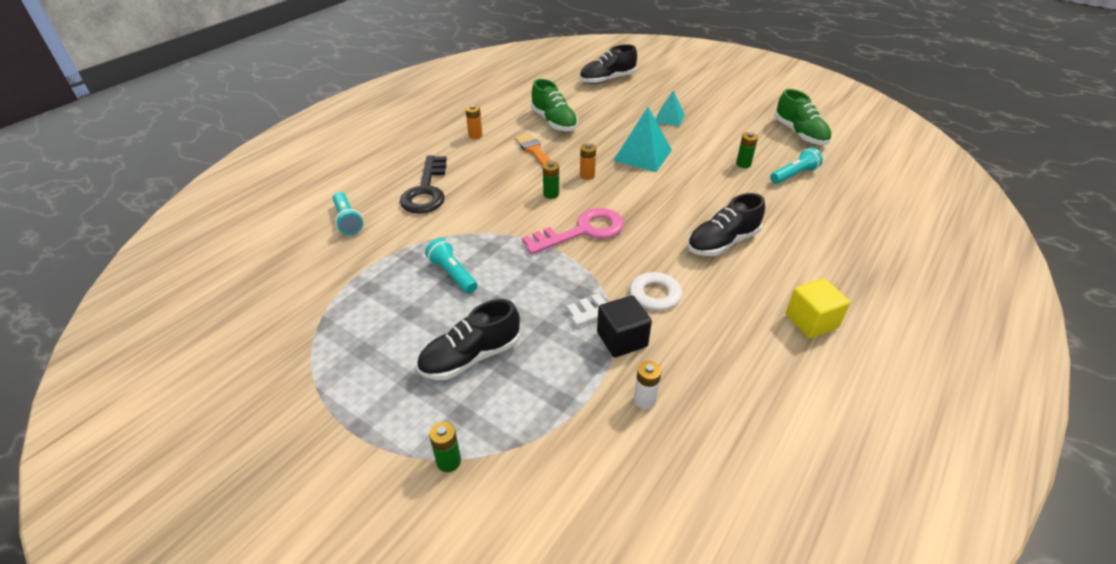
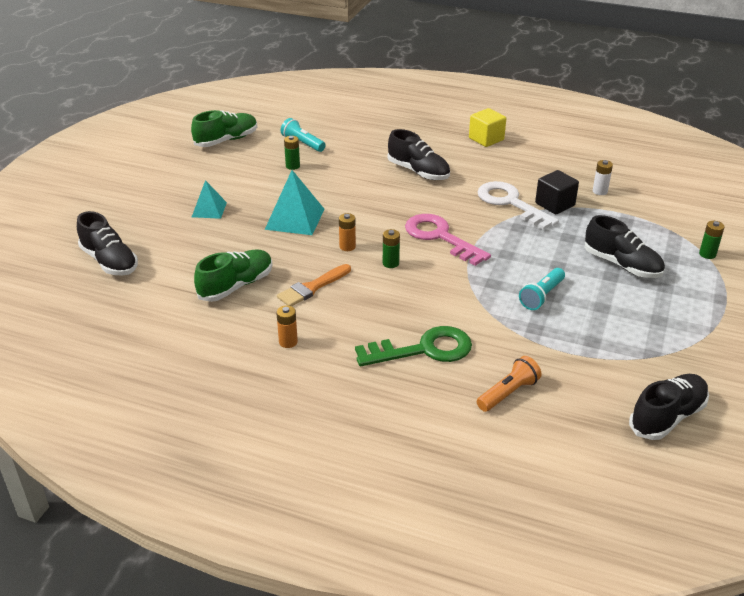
camera: 105 degrees left, 5 degrees down
(246, 301) = (667, 417): none -> black shoe
(348, 220) = (508, 393): turquoise flashlight -> orange flashlight
(426, 190) = (424, 349): black key -> green key

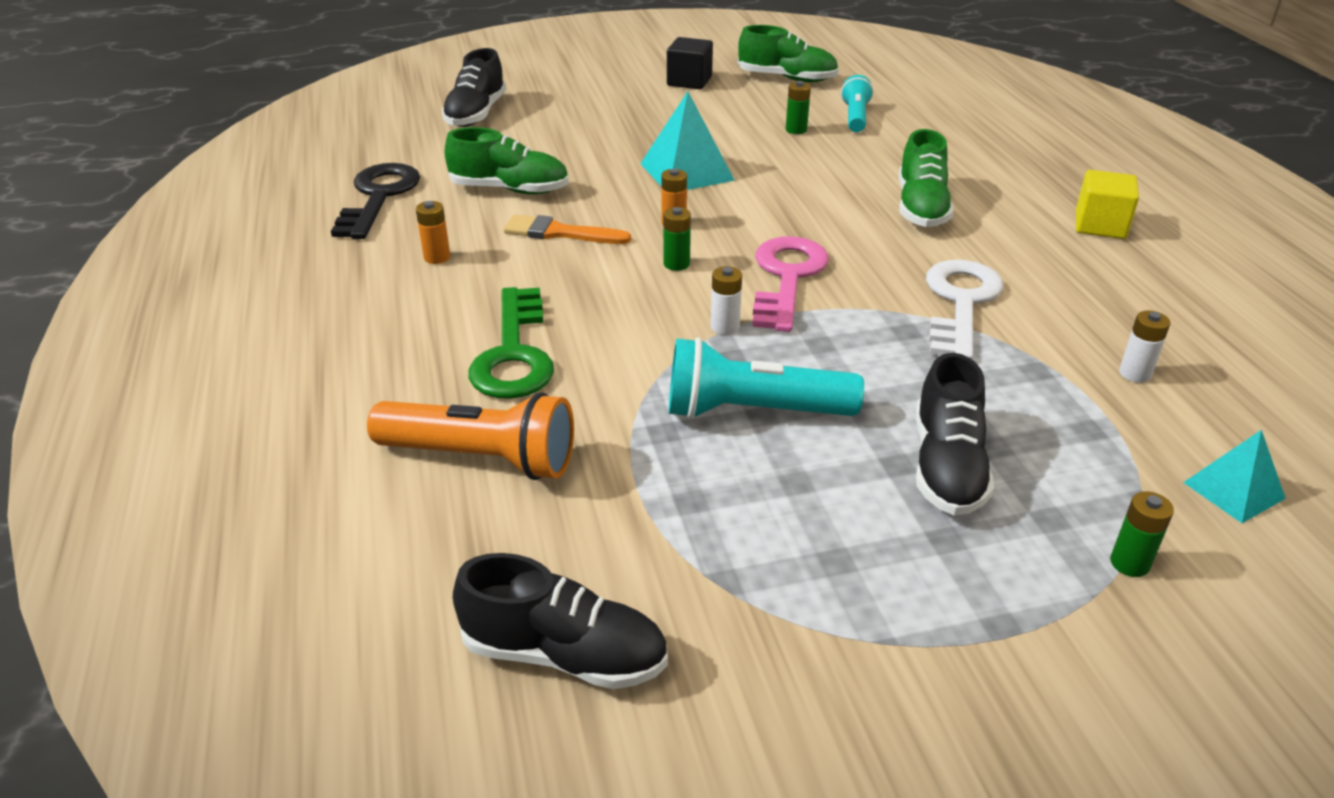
camera: 55 degrees right, 0 degrees up
(178, 340) = (378, 197): none -> black key
(209, 209) = (635, 122): turquoise pyramid -> turquoise pyramid (1233, 490)
(418, 172) = (921, 207): black shoe -> green shoe
(424, 349) = (514, 354): green key -> green key turned 45 degrees clockwise
(465, 274) = (725, 327): none -> white battery
(508, 393) = (482, 458): orange flashlight -> orange flashlight, size x1.62
(542, 296) = (752, 412): turquoise flashlight -> turquoise flashlight, size x1.62
(555, 204) = (1021, 342): black cube -> black cube (689, 81)

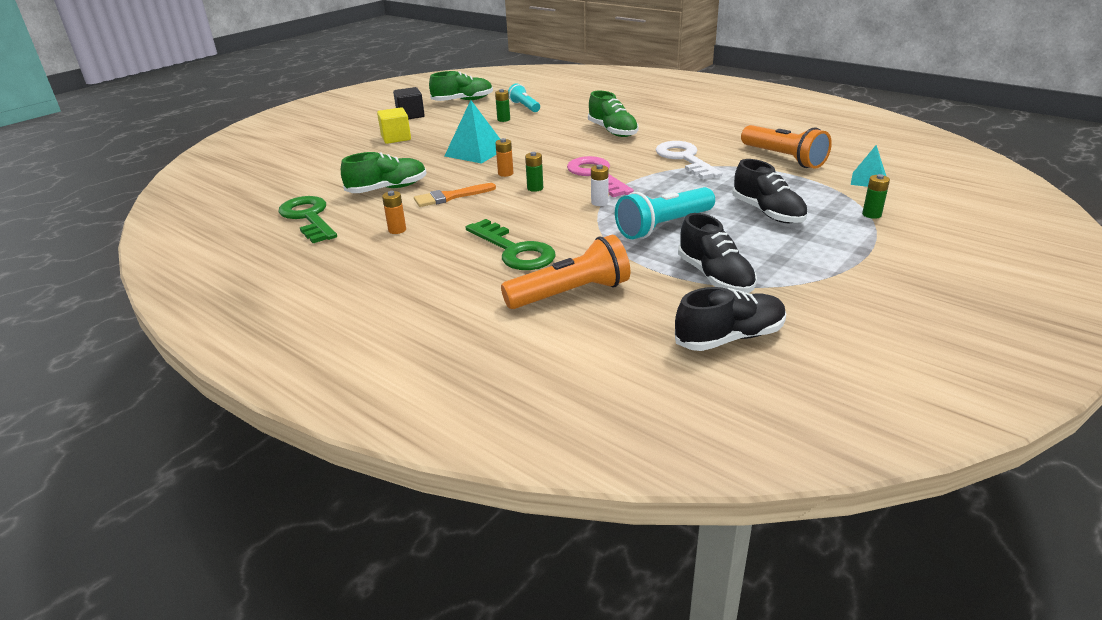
camera: 35 degrees left, 5 degrees down
(378, 197) = (308, 217): black key -> green key
(476, 114) = (303, 164): black shoe -> black shoe (715, 277)
(1100, 226) = (695, 115): yellow cube -> yellow cube (396, 138)
(1134, 373) = (784, 158): white battery -> orange flashlight

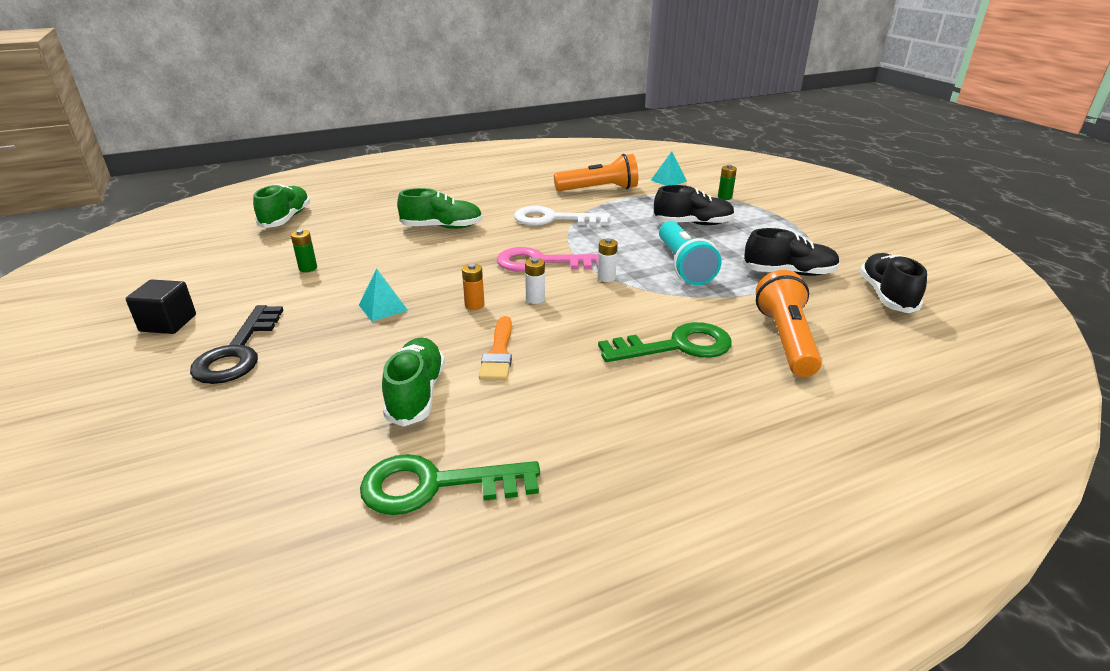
camera: 65 degrees left, 0 degrees up
(396, 138) = (238, 352): yellow cube -> black key
(397, 230) = (557, 411): orange battery -> none
(463, 100) = (189, 276): green shoe -> green shoe (286, 219)
(476, 152) = (383, 307): turquoise pyramid -> turquoise pyramid, size x0.62
(524, 107) = (289, 248): turquoise flashlight -> none
(535, 188) = (535, 299): green battery -> white battery

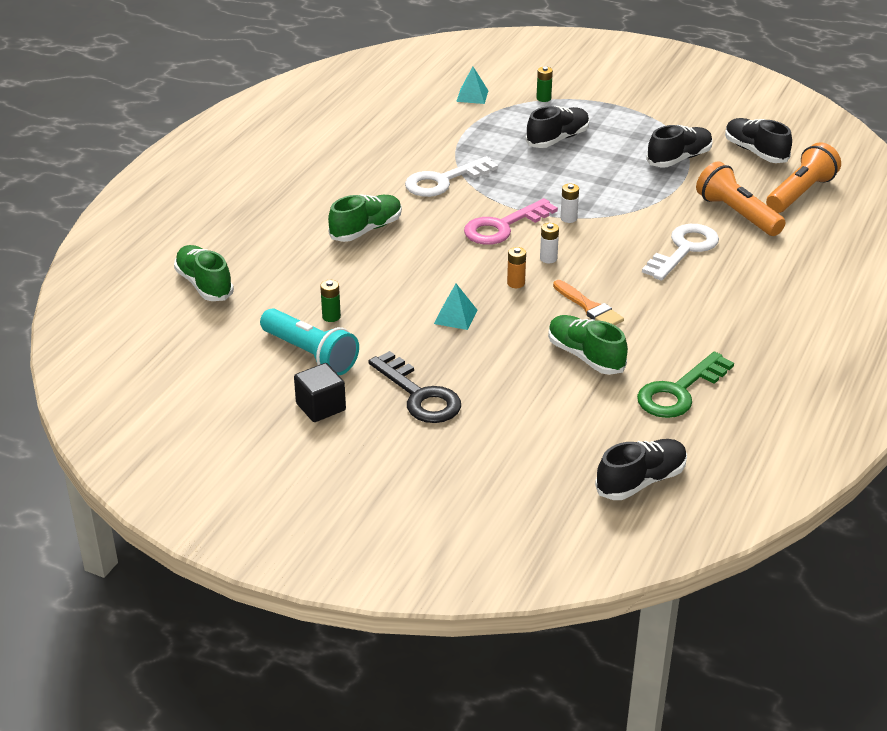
camera: 40 degrees left, 5 degrees up
(212, 568) = (641, 481): none -> black shoe
(599, 189) = (429, 131): orange flashlight -> orange flashlight (800, 193)
(676, 346) = (684, 249): green key -> white key
(683, 265) = (604, 183): turquoise flashlight -> turquoise flashlight (311, 354)

